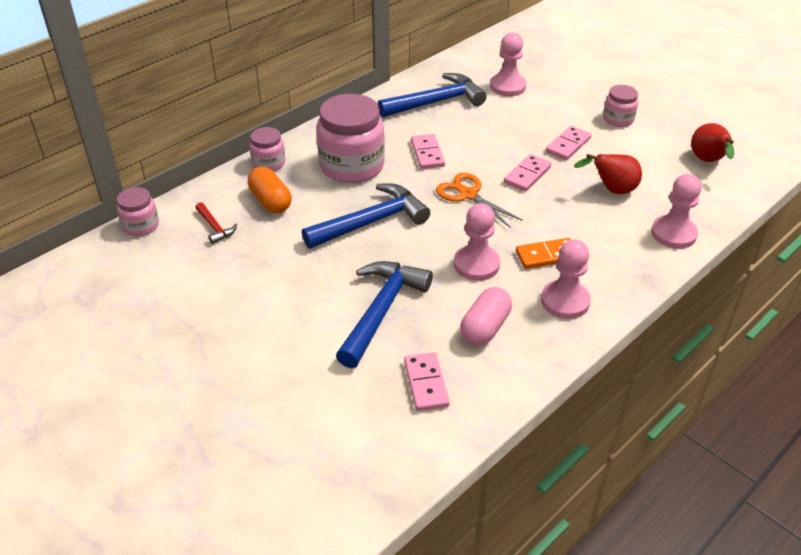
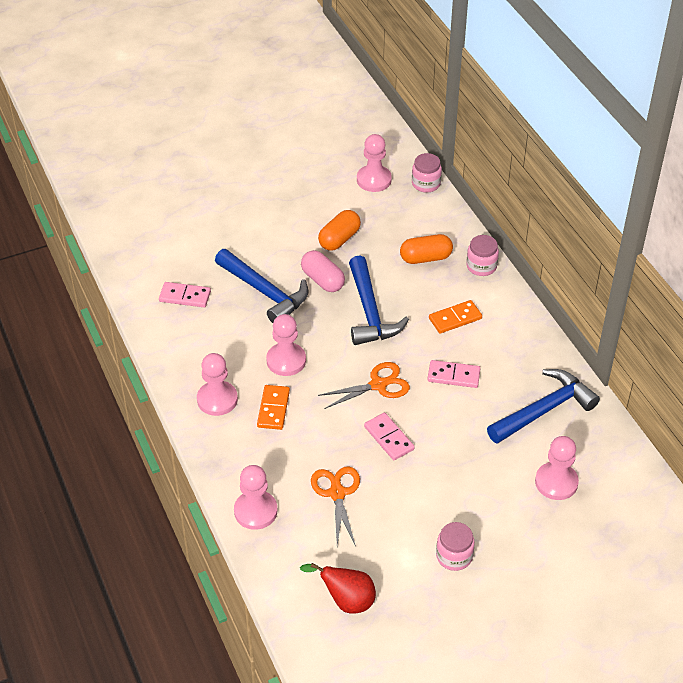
camera: 110 degrees right, 5 degrees up
(142, 269) = (374, 180): none -> pink pawn
(215, 227) = (405, 222): red hammer -> none
(263, 272) = (339, 239): none -> orange capsule
(352, 166) = (455, 318): pink jar -> orange domino
(436, 102) = (544, 410): blue hammer -> blue hammer turned 120 degrees counterclockwise
(485, 327) = (217, 343): pink capsule -> pink capsule (322, 280)
(568, 145) = (424, 490): pink domino -> none
(611, 190) = (337, 493): red pear -> orange scissors

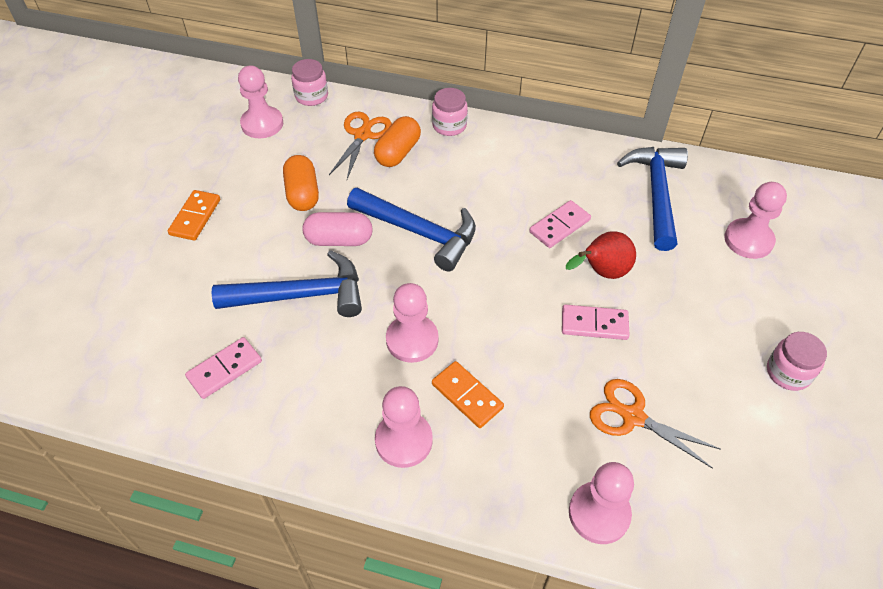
camera: 50 degrees left, 5 degrees up
(346, 600) = (790, 509): red pear -> red pear (602, 272)
(378, 385) = (518, 287): orange scissors -> orange scissors (362, 135)
(455, 318) = (491, 181): orange domino -> orange domino (195, 217)

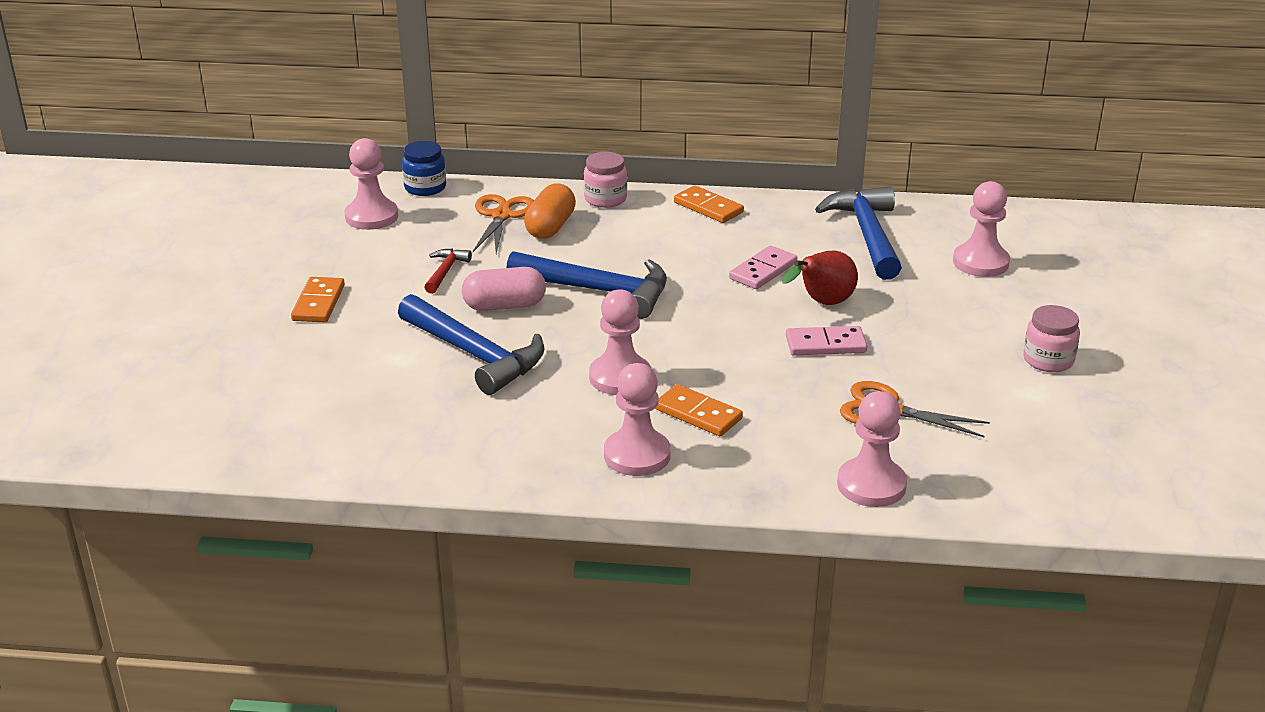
camera: 10 degrees left, 20 degrees down
(224, 369) = (405, 422): pink domino -> none
(301, 295) = (475, 355): blue hammer -> blue hammer turned 60 degrees clockwise
(302, 194) = (445, 271): orange capsule -> red hammer
(311, 96) = (425, 187): pink jar -> blue jar
(530, 145) = (708, 207): none -> orange domino

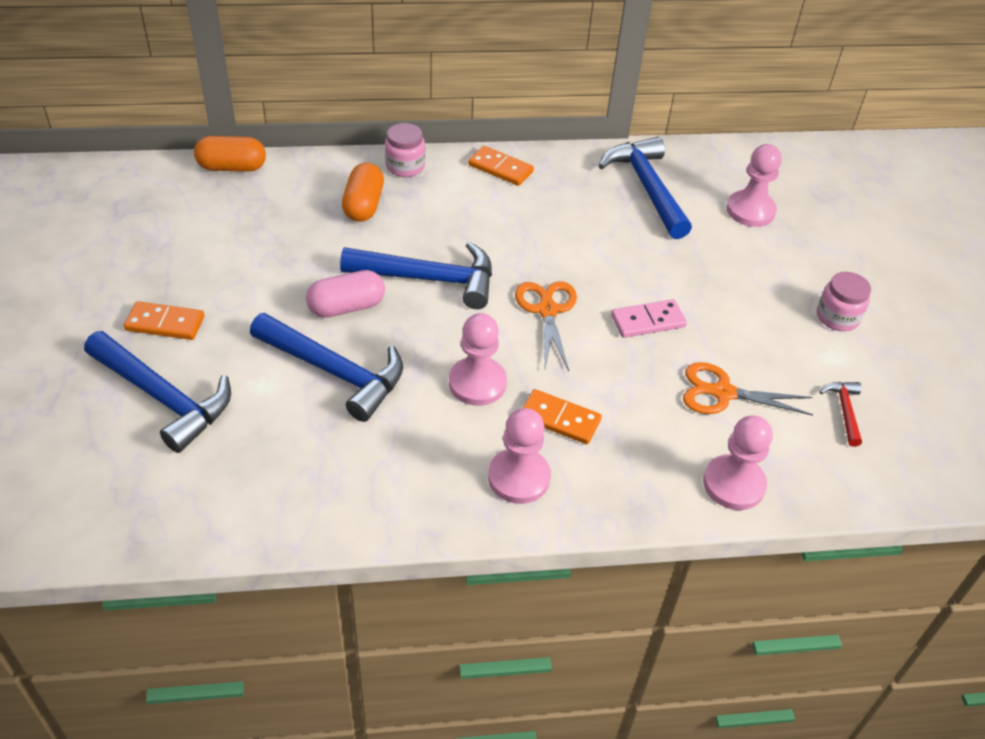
camera: 15 degrees left, 15 degrees up
(298, 358) = (163, 398): none -> blue hammer
(318, 303) = (165, 323): orange domino -> orange domino turned 75 degrees counterclockwise
(371, 217) = (189, 208): pink pawn -> none
(425, 187) = (232, 167): blue jar -> orange capsule
(445, 271) = (279, 270): red hammer -> red hammer (844, 411)
(501, 216) = (314, 196): orange scissors -> orange scissors (547, 310)
(763, 271) = (569, 239): pink domino -> none
(822, 303) = (631, 272): red pear -> none

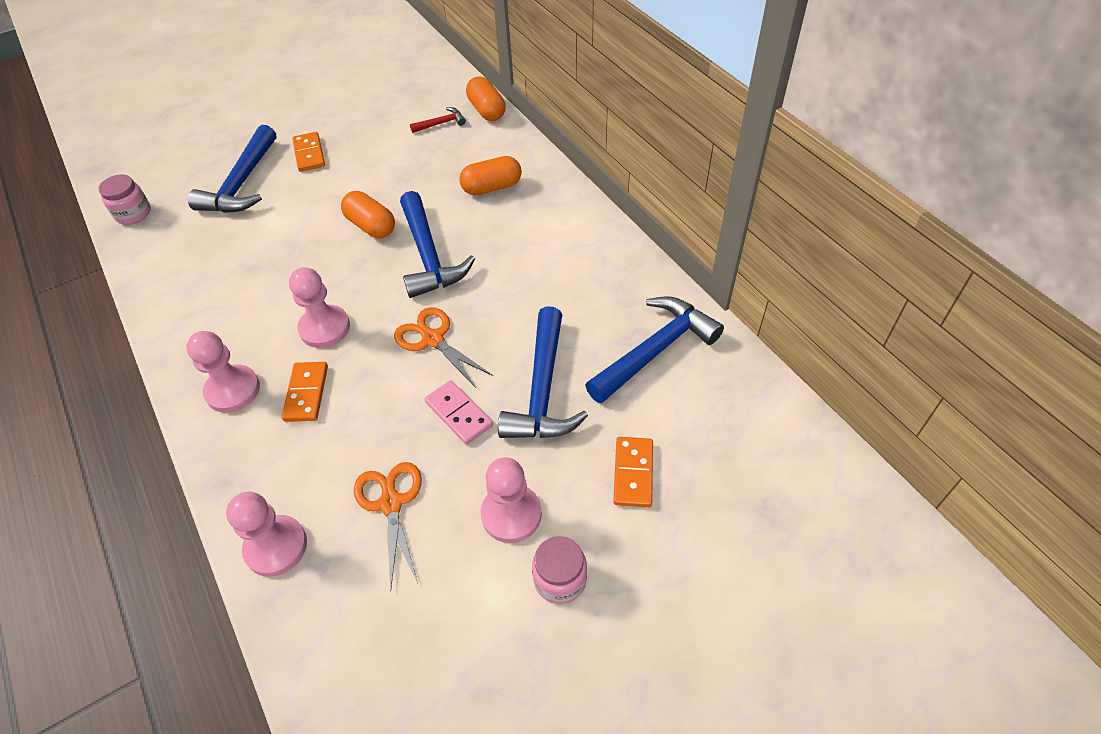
camera: 70 degrees right, 5 degrees up
(335, 372) = (301, 248): blue hammer -> blue hammer (542, 390)
(346, 307) = (371, 226): pink capsule -> orange capsule
(405, 166) = (557, 189): pink jar -> pink jar (133, 213)
(500, 168) = (600, 242): orange domino -> orange domino (633, 473)
(547, 310) = (433, 339): orange scissors -> orange scissors turned 105 degrees counterclockwise
(750, 211) = (686, 447): pink pawn -> pink pawn (511, 514)
(844, 411) = (414, 623): red hammer -> red hammer (441, 123)

